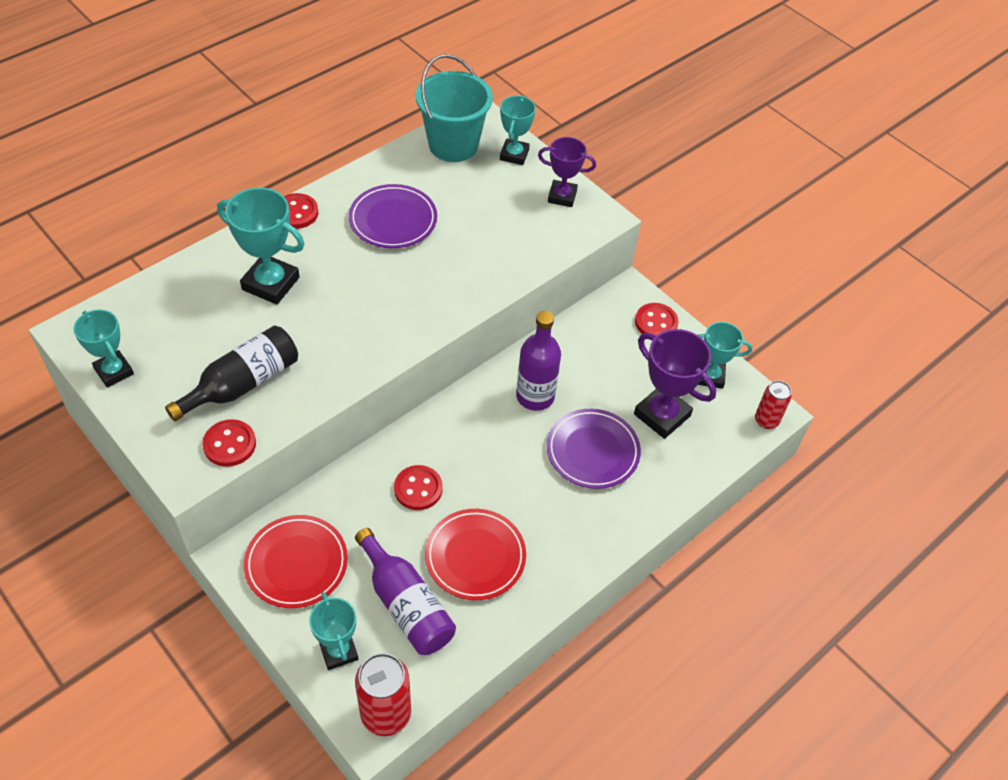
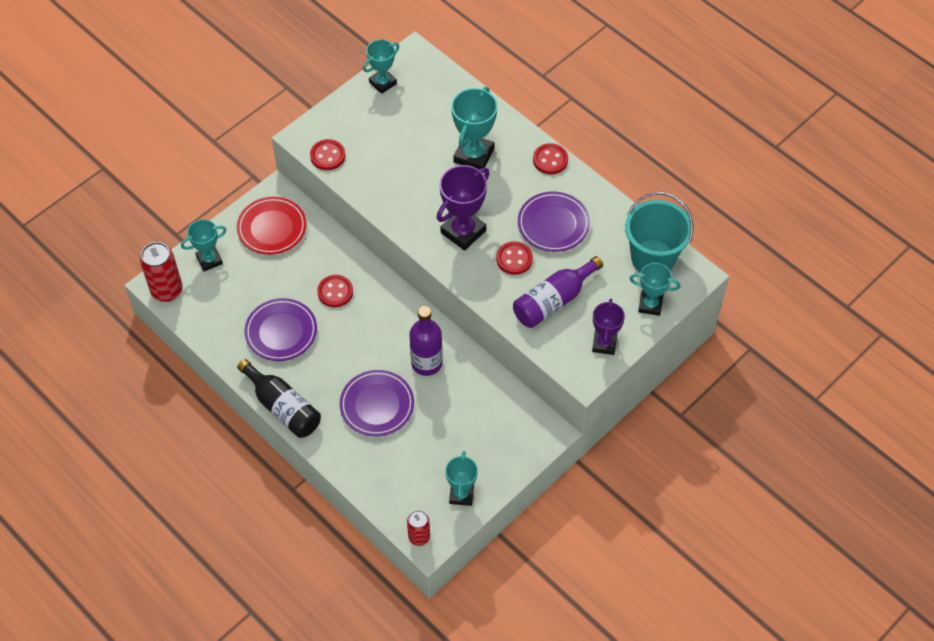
camera: 90 degrees right, 5 degrees up
(243, 384) = (379, 154): black bottle -> black bottle (283, 407)
(406, 605) = (243, 294): purple bottle -> purple bottle (553, 301)
(475, 556) = (281, 332): red plate -> purple plate
(656, 322) = (516, 452): red button -> red button (514, 259)
(662, 415) = (417, 455): purple trophy -> purple trophy (463, 232)

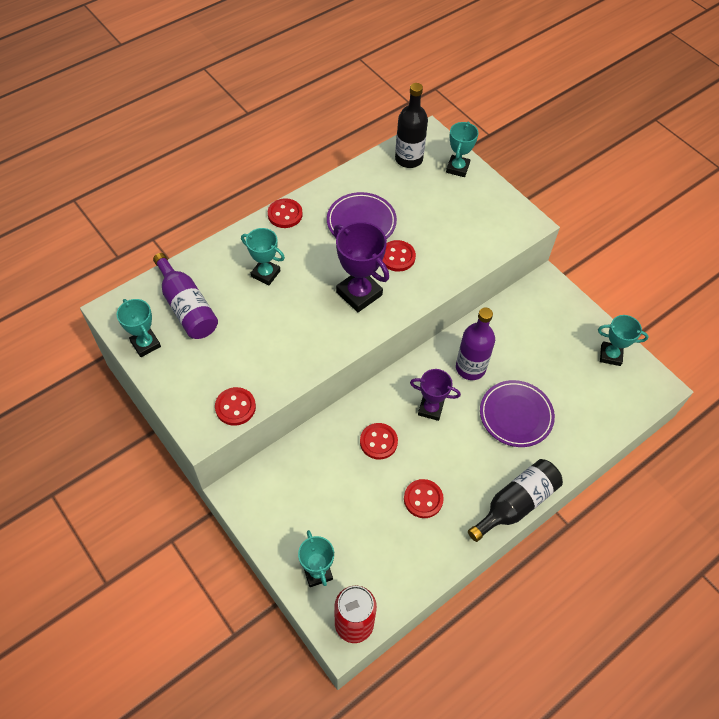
camera: 85 degrees left, 0 degrees up
(272, 228) = (284, 500): red plate -> none
(281, 332) = (423, 499): purple plate -> red button
(419, 537) = (655, 394): red can -> none
(473, 155) = (265, 274): turquoise trophy -> turquoise trophy, size x0.65
(553, 301) = (447, 234): purple bottle -> purple bottle (187, 307)
(604, 344) = (496, 205): purple trophy -> purple trophy (430, 409)
(653, 258) = (409, 159): turquoise bucket -> black bottle

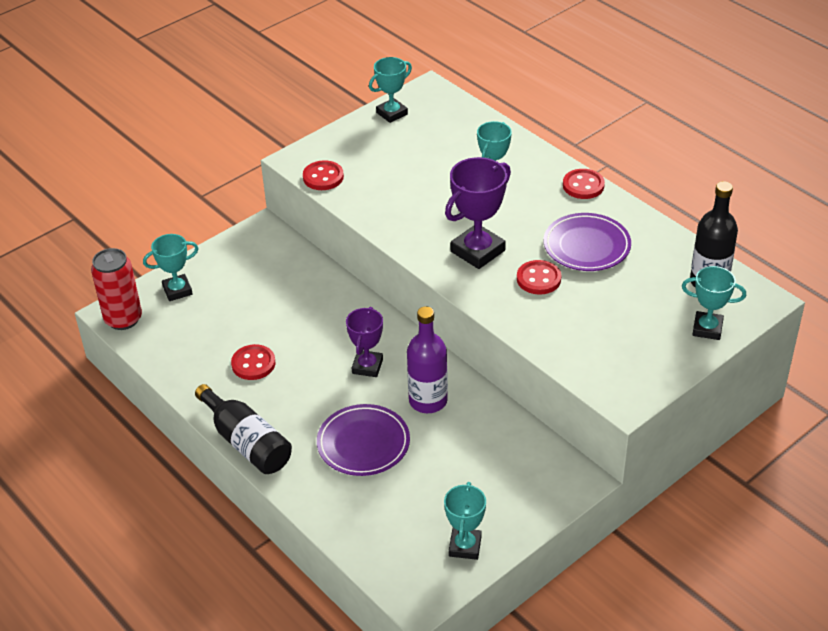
camera: 90 degrees right, 15 degrees down
(187, 307) = (440, 133): purple bottle -> none
(378, 442) = (322, 325): red button -> none

